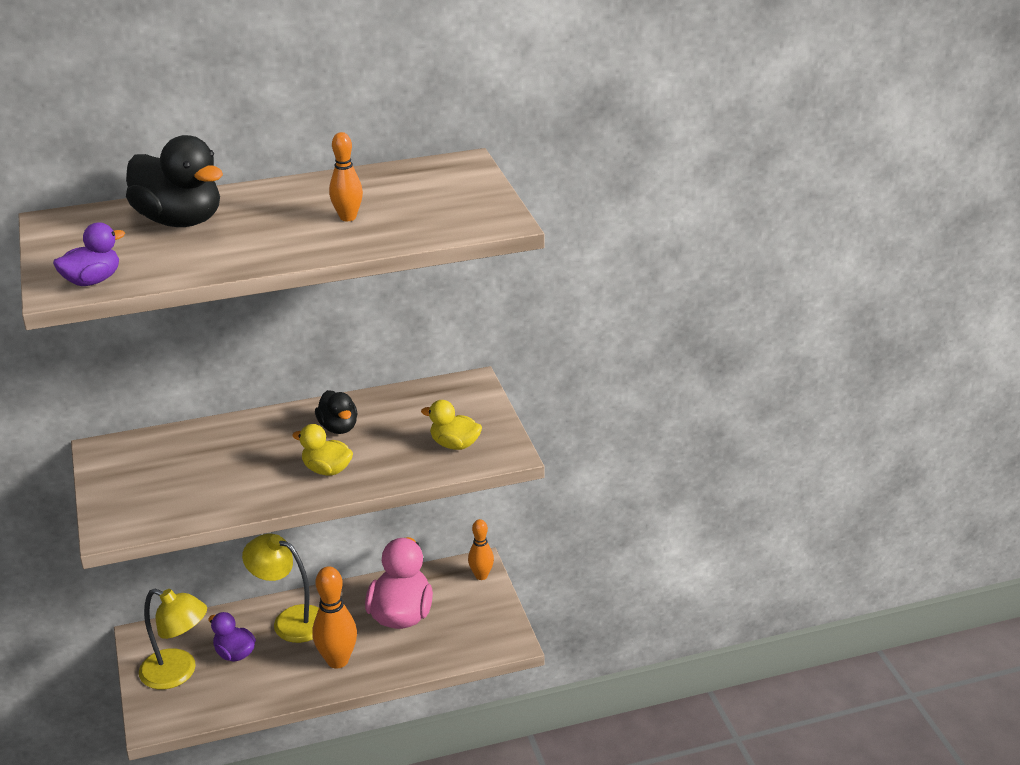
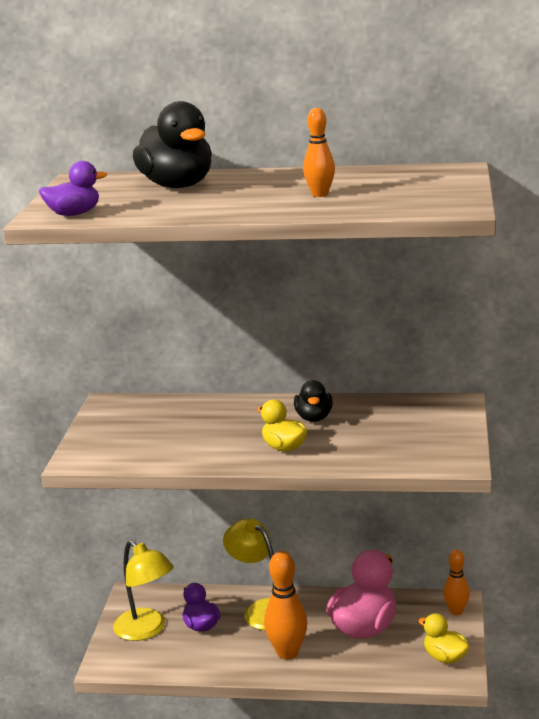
camera: 25 degrees right, 10 degrees down
(454, 444) = (412, 447): yellow duck -> yellow duck (445, 657)

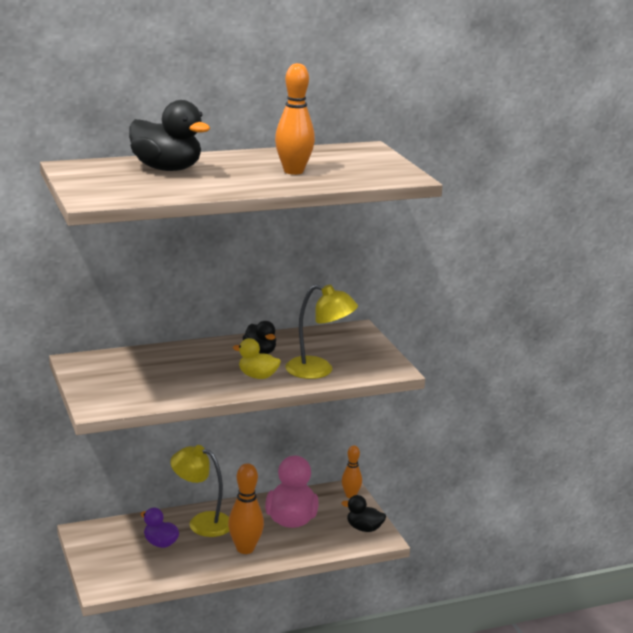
camera: 30 degrees left, 0 degrees up
(74, 214) = (114, 197): purple duck -> none
(146, 630) = (116, 555): yellow lamp -> yellow lamp (319, 370)
(320, 194) = (293, 171): orange bowling pin -> orange bowling pin, size x1.59
(445, 657) = (364, 528): yellow duck -> black duck

